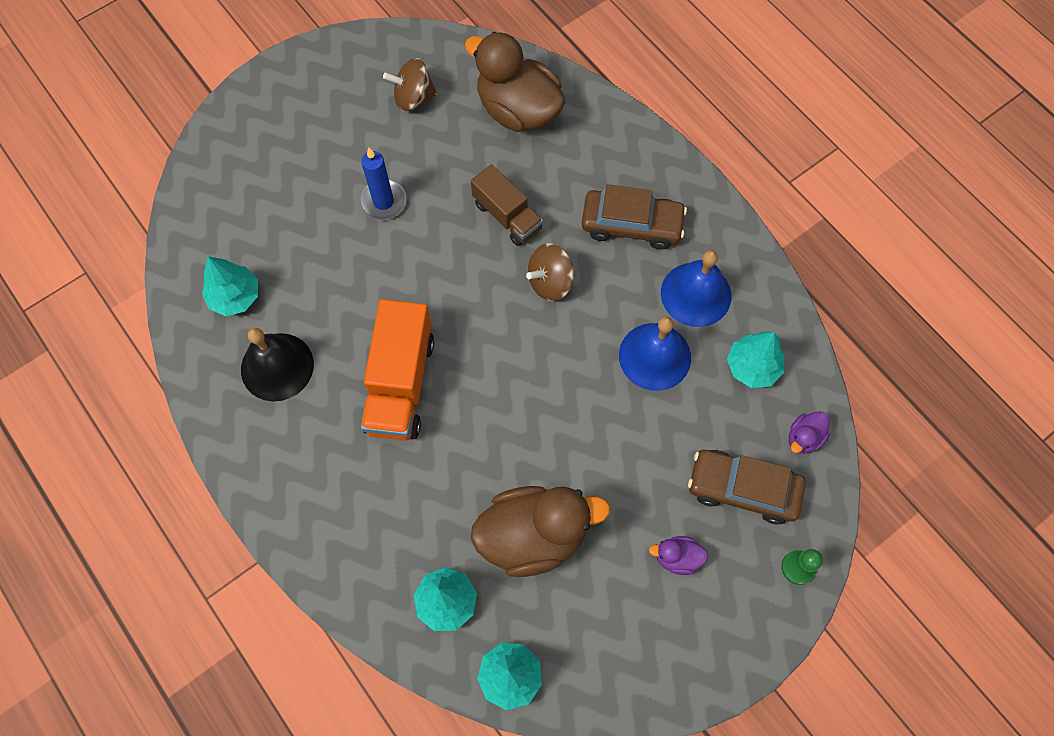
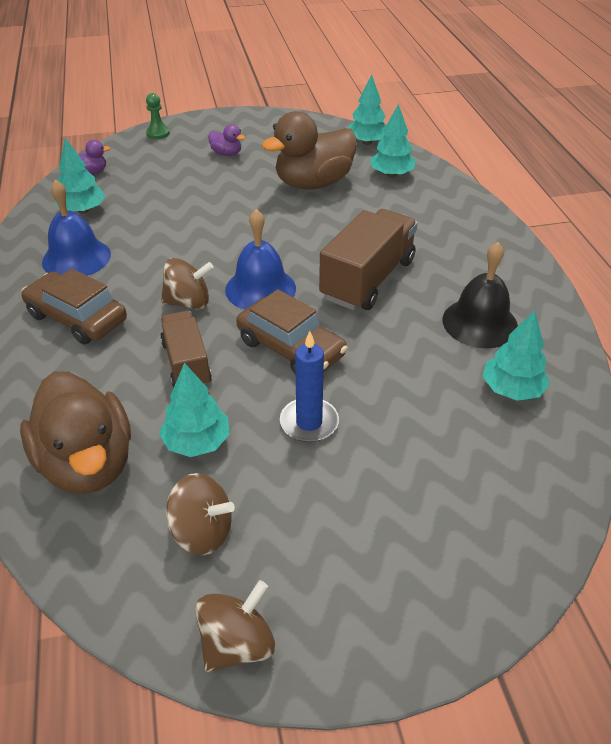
camera: 155 degrees left, 25 degrees down
(358, 50) = (237, 643): none -> brown spinning top
(400, 383) = (368, 279): orange truck -> brown truck
(455, 154) = (197, 442): none -> turquoise tree
(533, 536) = (313, 183): brown duck -> brown duck turned 45 degrees counterclockwise
(654, 356) = (147, 235): blue bell -> blue bell (260, 289)
(743, 489) = (156, 165): brown car -> brown car (291, 348)

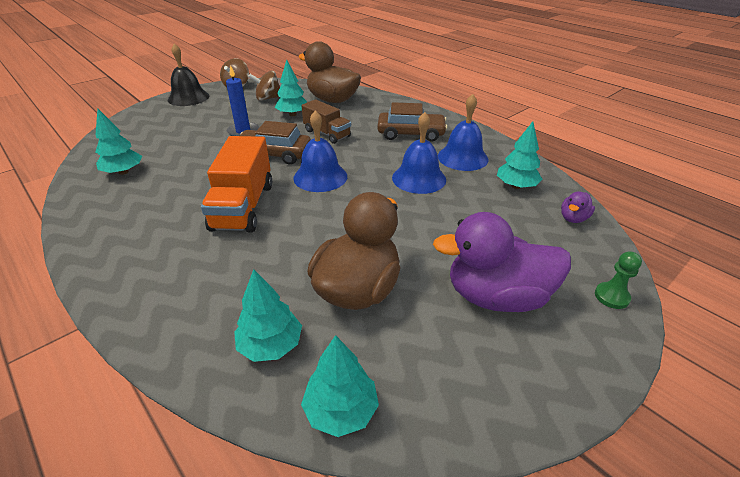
camera: 150 degrees right, 5 degrees down
(159, 249) = (419, 178): none -> blue bell
(188, 302) = (359, 157): brown spinning top -> none
(226, 153) = (496, 296): purple duck -> purple duck, size x2.29
(368, 279) = (243, 206): brown truck -> orange truck
(480, 323) = (144, 202): black bell -> black bell (188, 98)

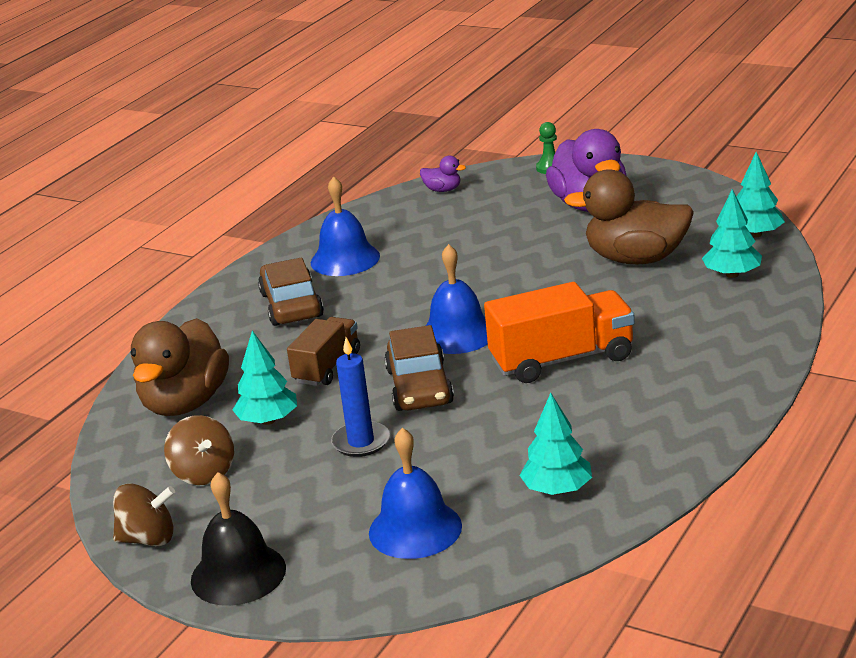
camera: 105 degrees left, 10 degrees down
(419, 178) = (417, 274): blue bell -> blue bell (415, 529)
(516, 186) = (396, 221): turquoise tree -> none

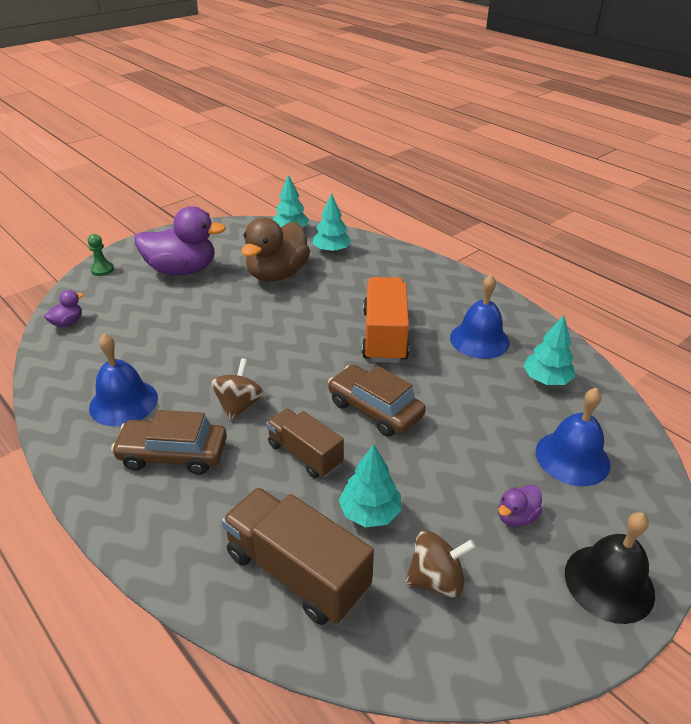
camera: 75 degrees left, 10 degrees up
(148, 539) = (535, 648): brown spinning top -> brown spinning top (239, 405)
(185, 403) = (297, 571): brown duck -> brown truck
(302, 504) = (516, 516): none -> purple duck
(361, 442) = (438, 460): blue candle -> none
(419, 387) = (375, 409): brown car -> brown car turned 150 degrees counterclockwise
(457, 333) = (310, 372): blue bell -> blue bell (479, 340)

